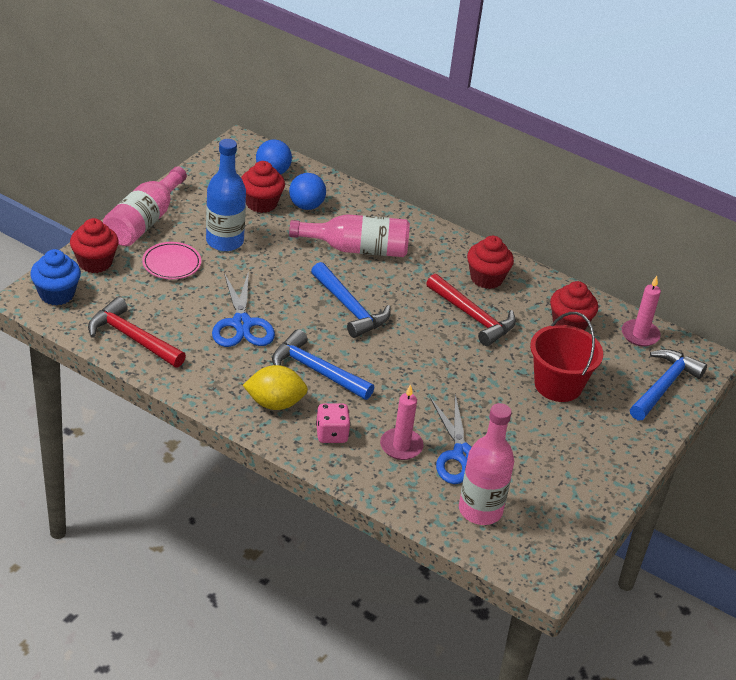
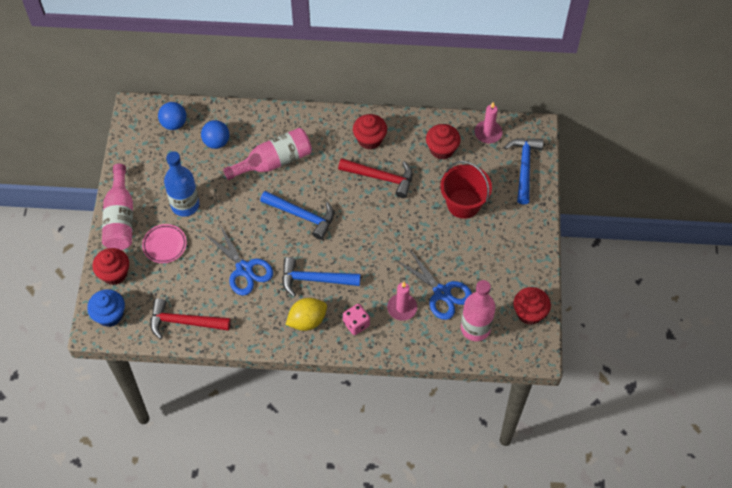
camera: 25 degrees left, 20 degrees up
(261, 203) = (185, 157): red cupcake -> red cupcake (529, 313)

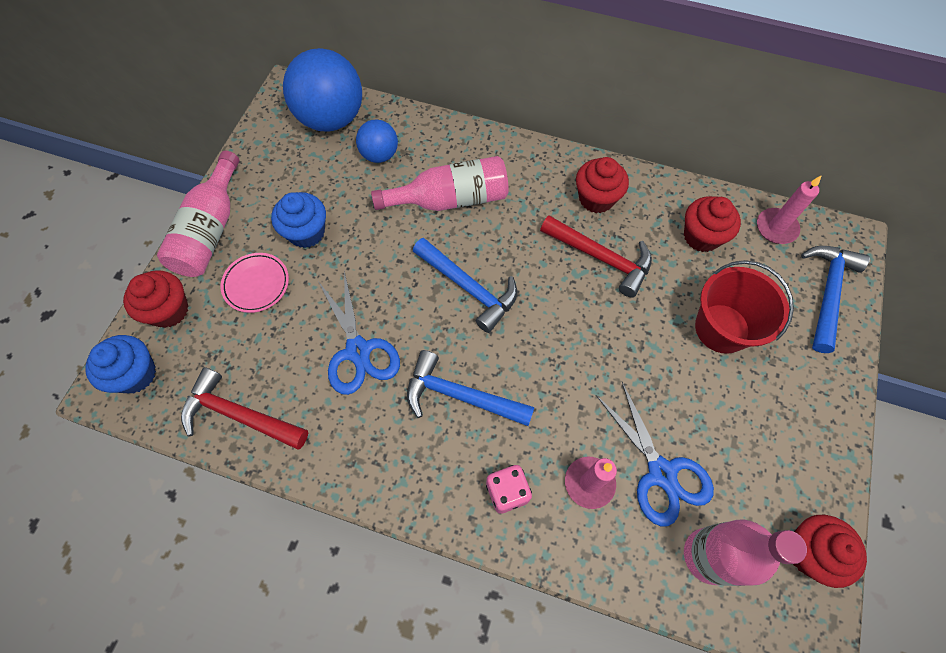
camera: 15 degrees right, 5 degrees up
(174, 123) = (331, 118): blue ball -> blue ball, size x1.87
(185, 205) = (306, 232): blue bottle -> blue cupcake
(307, 321) = (429, 464): yellow lemon -> none

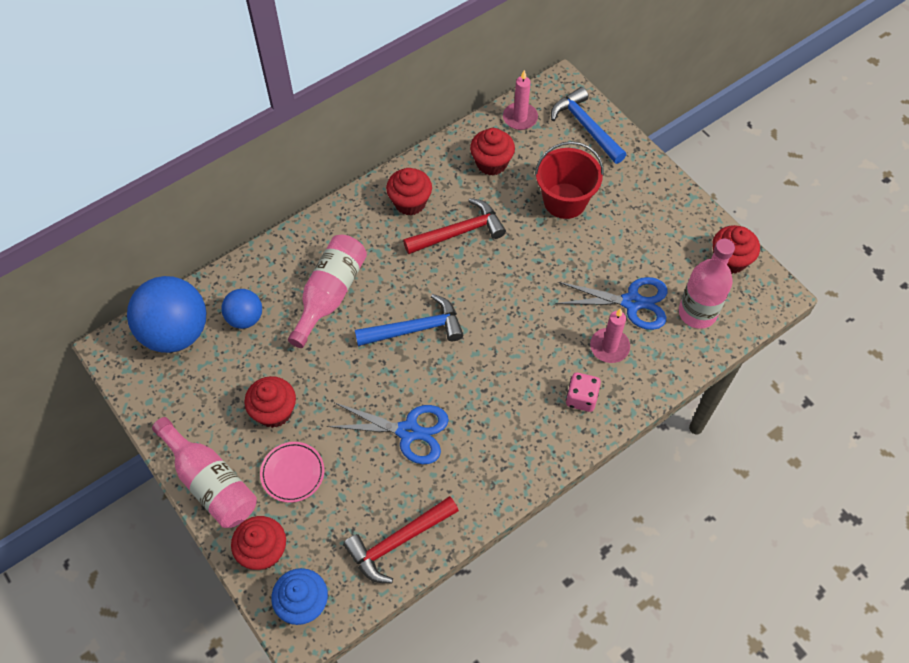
camera: 55 degrees left, 5 degrees down
(306, 232) = (274, 411): blue cupcake -> red cupcake
(460, 396) = (494, 385): blue hammer -> none

